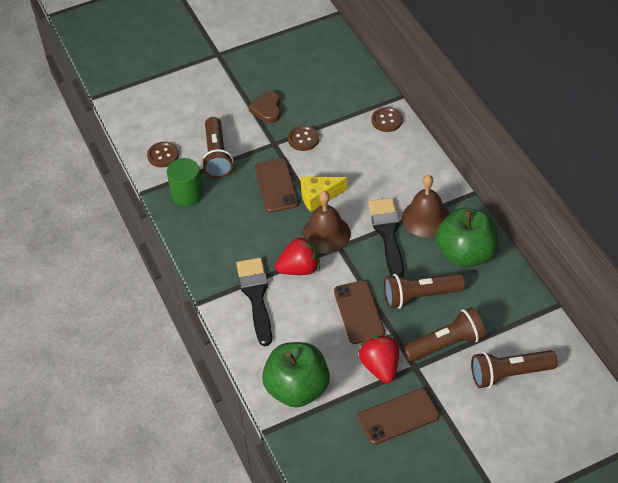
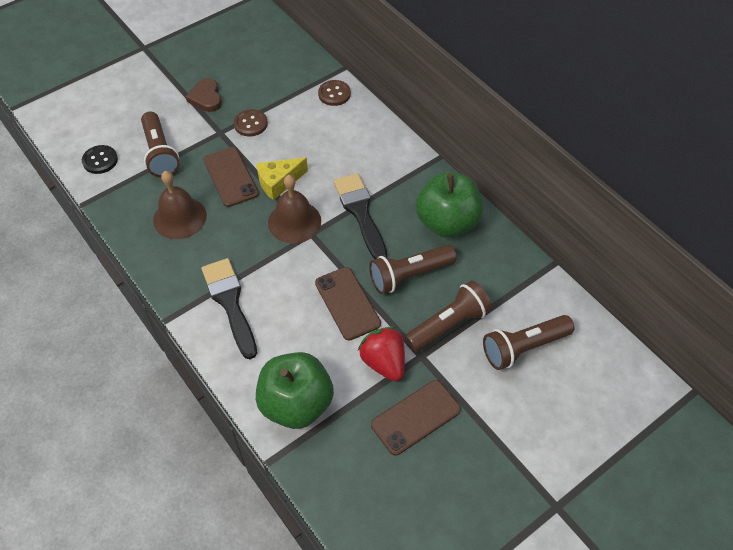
camera: 15 degrees left, 5 degrees up
(163, 155) = (100, 160): brown button -> black button
(187, 194) = (134, 199): green cylinder -> none
(299, 269) = (273, 264): red strawberry -> none
(426, 218) = (397, 190): brown bell -> brown bell (179, 217)

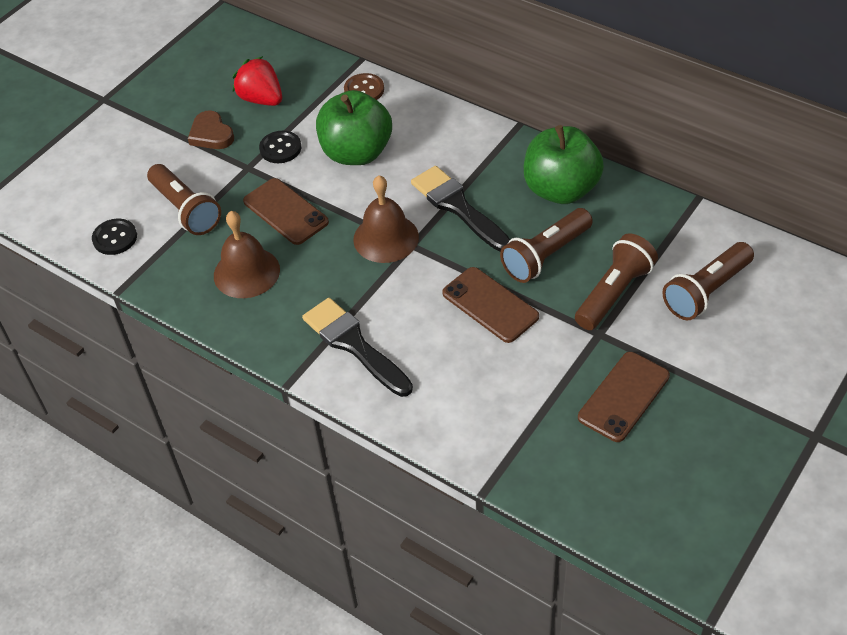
camera: 15 degrees left, 5 degrees down
(250, 124) = (280, 148): brown button -> black button
(278, 182) = (346, 202): yellow cheese -> none
(296, 404) = (484, 425): green apple -> green apple (356, 153)
(384, 362) = (561, 352): red strawberry -> red strawberry (261, 99)

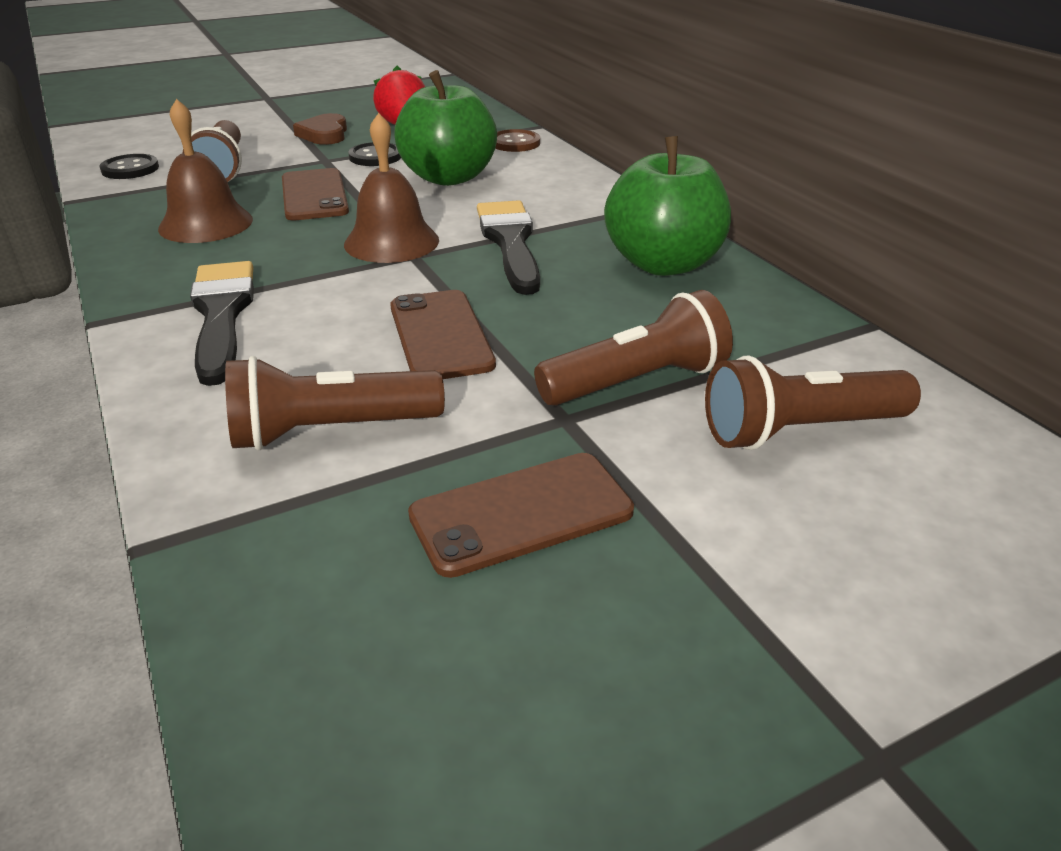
camera: 25 degrees right, 15 degrees down
(546, 256) = (575, 314): brown flashlight -> brown flashlight (330, 431)

